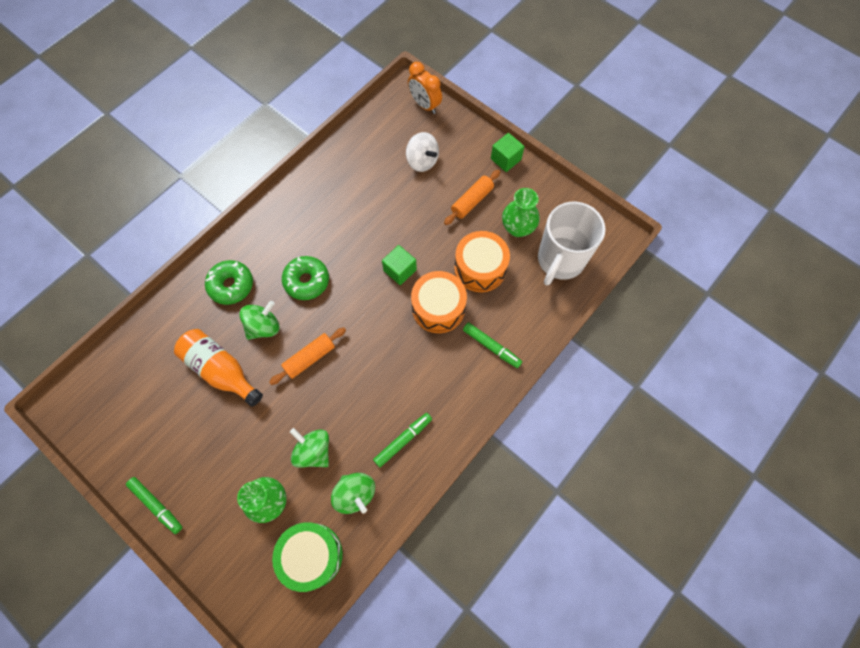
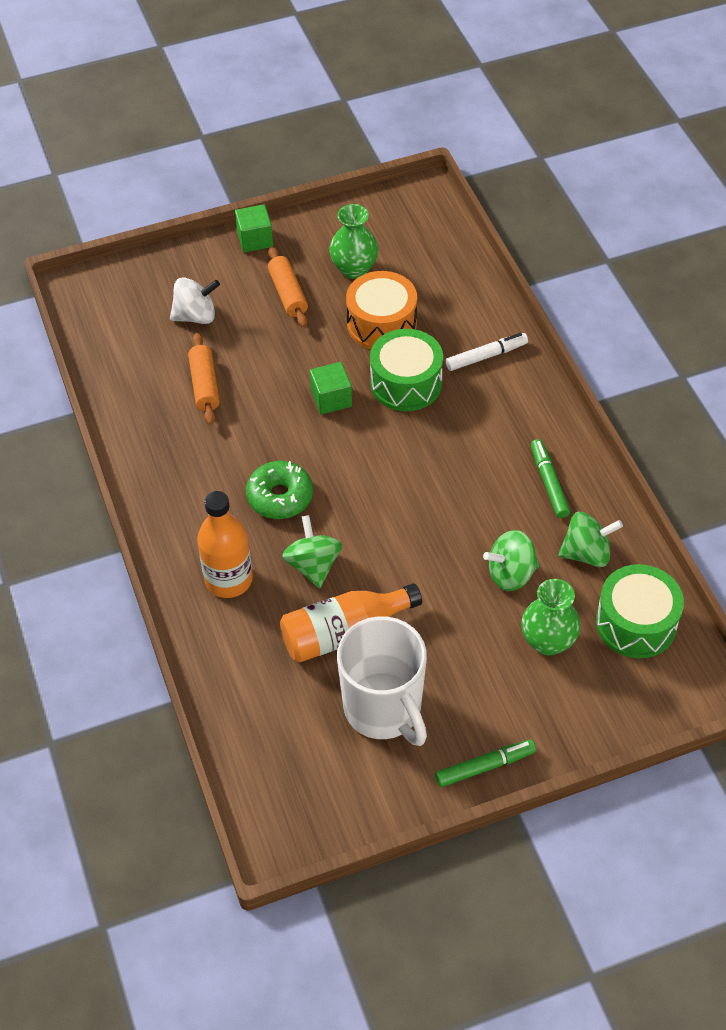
camera: 60 degrees left, 15 degrees down
(231, 285) = (229, 579): green donut -> orange bottle
(310, 358) = (388, 533): orange rolling pin -> orange rolling pin (205, 385)
(424, 105) = (115, 280): orange clock -> none
(438, 308) = (406, 383): orange drum -> green drum
(491, 347) = (486, 356): green marker -> white marker
(560, 260) = (421, 251): white mug -> white mug (384, 709)

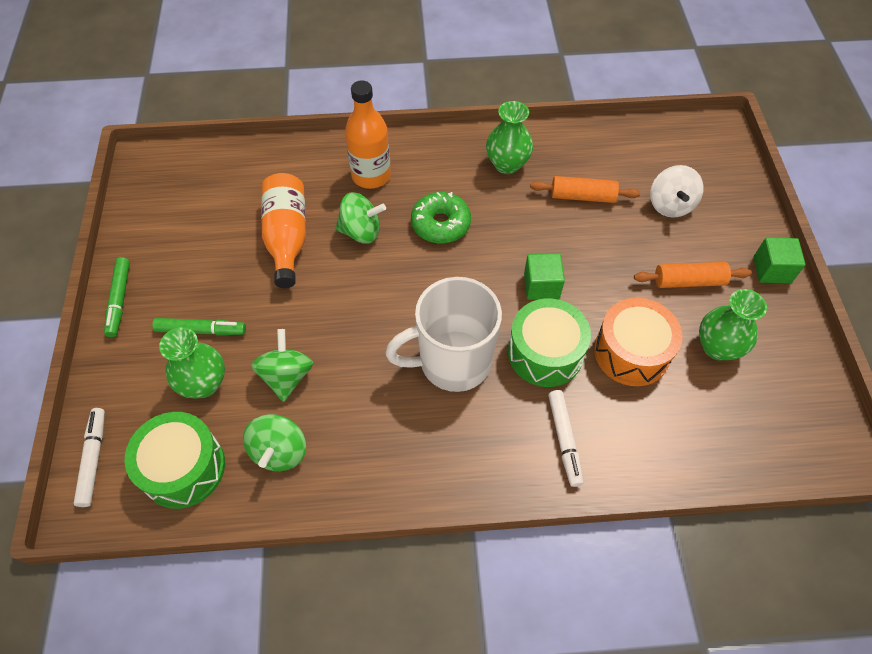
camera: 105 degrees right, 5 degrees up
(176, 457) = (507, 164): none -> green vase
(384, 709) = (206, 246): white mug -> white mug (452, 362)
(548, 482) = (377, 445): green marker -> green marker (201, 330)
(662, 702) = (93, 459): none -> white marker

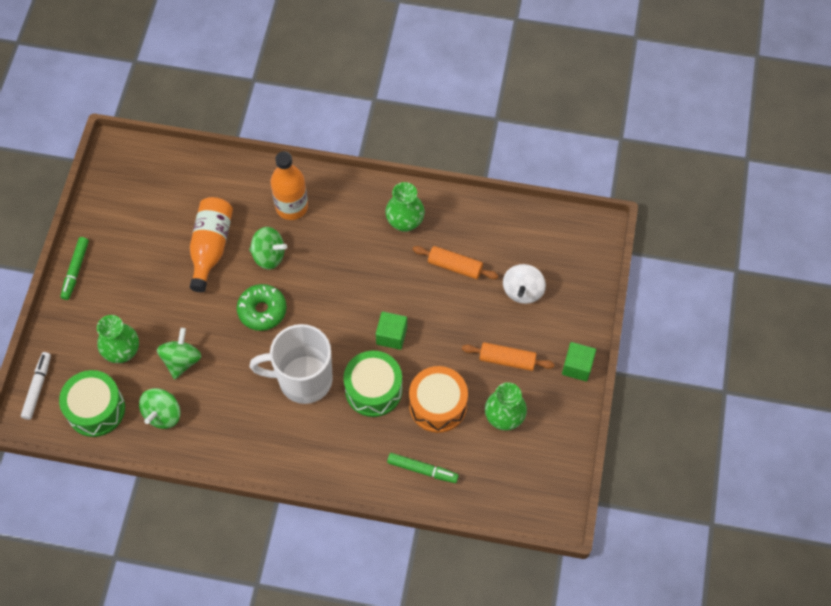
camera: 15 degrees right, 5 degrees up
(201, 330) = (129, 309): green marker -> green marker (422, 470)
(440, 224) = (332, 264): green donut -> green donut (262, 310)
(564, 440) = (362, 457): white marker -> none

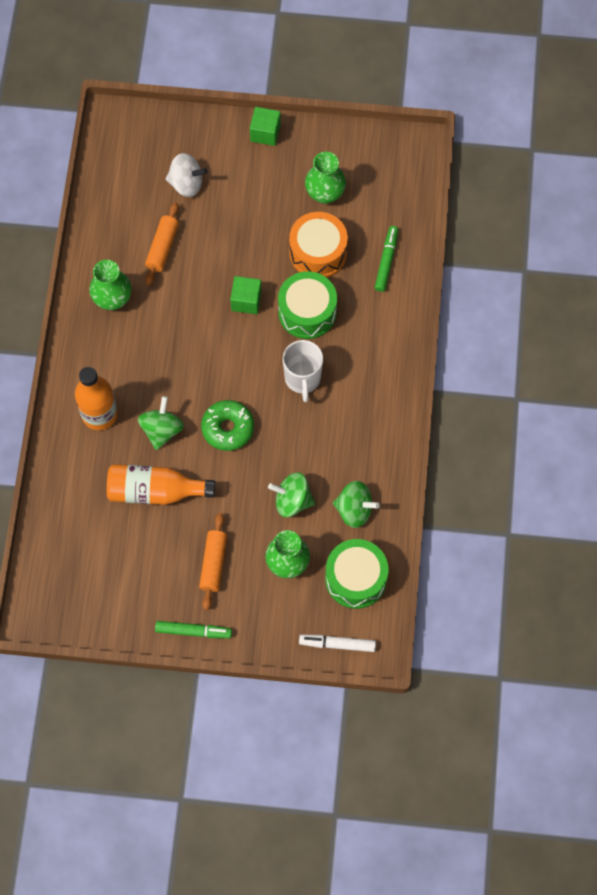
camera: 95 degrees left, 5 degrees up
(303, 379) = (302, 379): white mug -> white mug, size x0.66
(507, 360) = (263, 194): orange rolling pin -> orange rolling pin (213, 564)

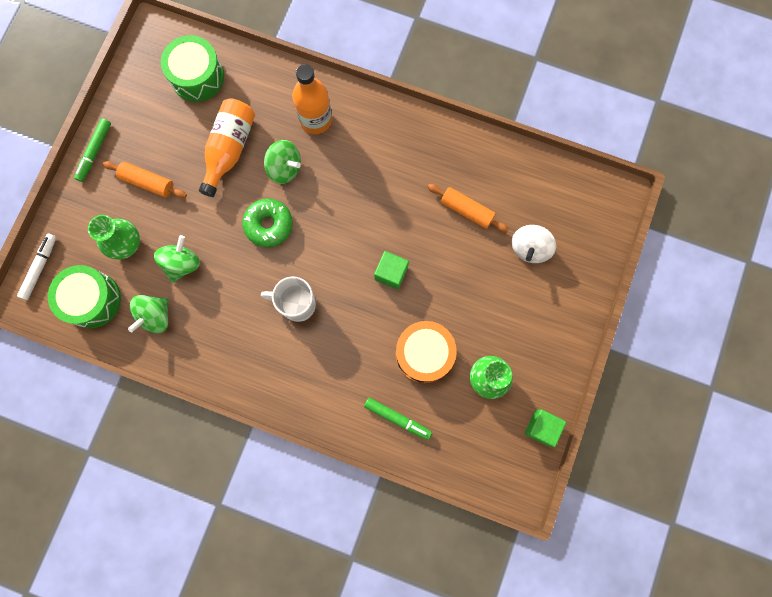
camera: 105 degrees right, 10 degrees up
(112, 299) = (425, 155): green vase -> none
(265, 133) = (569, 337): green cube -> green cube (541, 427)
(307, 312) = (364, 326): green drum -> green drum (197, 77)

